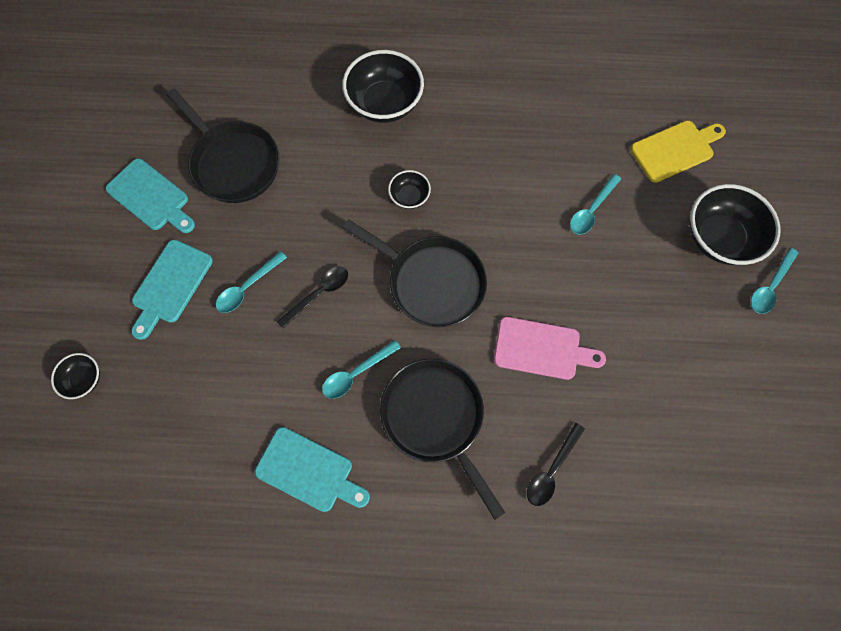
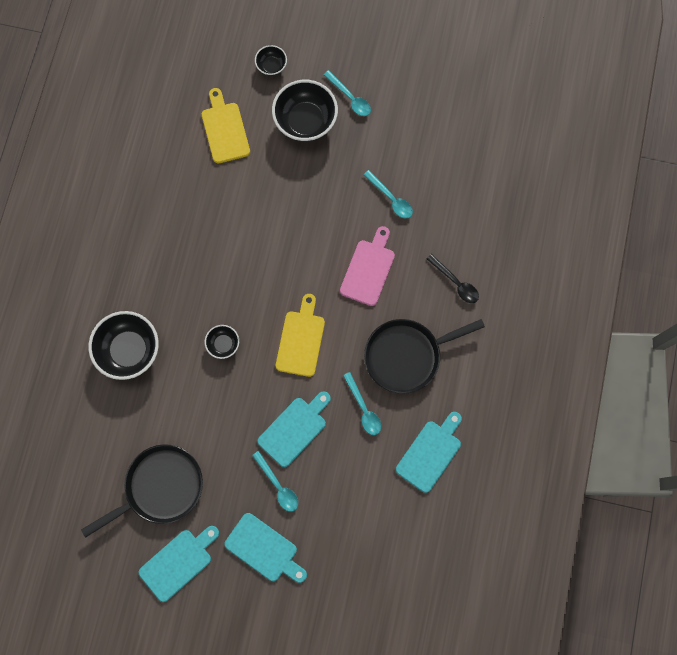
camera: 80 degrees left, 5 degrees up
(85, 379) = (332, 623): black bowl -> black bowl (271, 66)
(318, 294) = (294, 429): black spoon -> turquoise cutting board
(431, 282) = (301, 340): black pan -> yellow cutting board
(591, 210) = (264, 206): turquoise spoon -> turquoise spoon (391, 198)

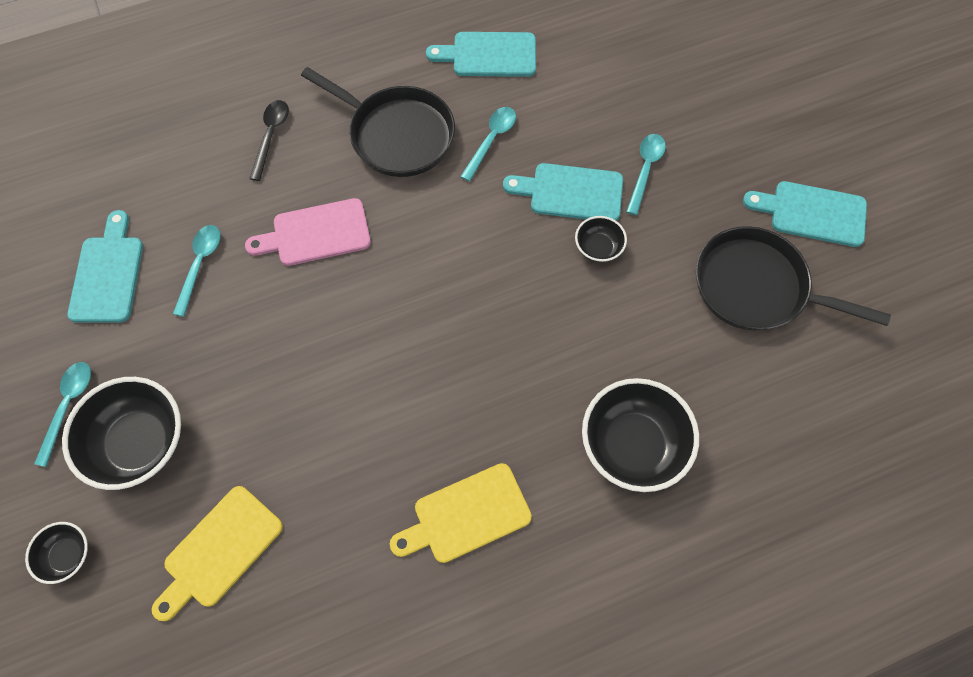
camera: 125 degrees left, 10 degrees down
(223, 344) = (534, 334): black bowl -> black bowl (598, 248)
(264, 549) = (720, 142): turquoise cutting board -> turquoise cutting board (107, 274)
(301, 340) = (461, 252): yellow cutting board -> yellow cutting board (466, 515)

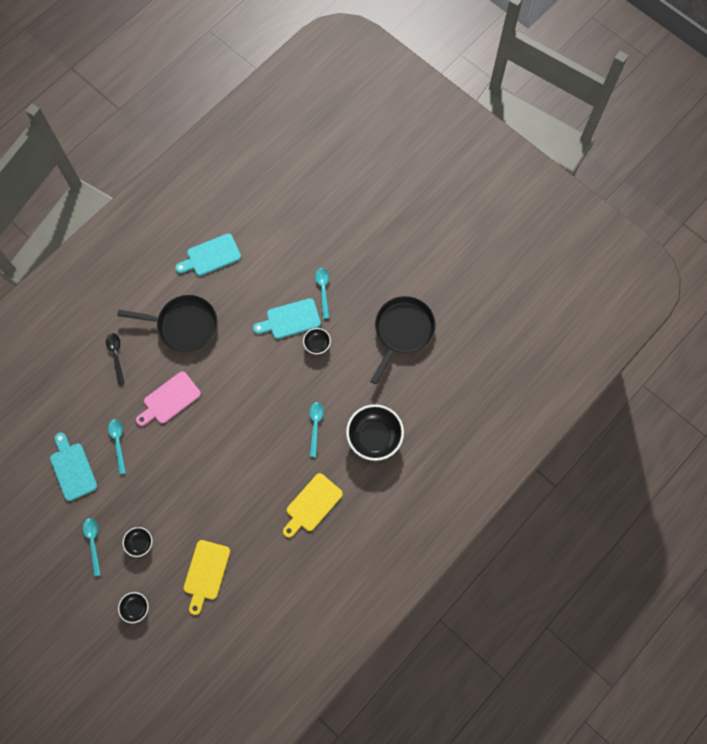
camera: 25 degrees left, 5 degrees up
(140, 443) = (139, 543): black bowl -> black bowl, size x0.51
(491, 140) = (236, 307): turquoise spoon -> turquoise spoon (315, 426)
(756, 287) = (402, 331): black pan -> black pan turned 120 degrees clockwise
(812, 213) = (415, 279): turquoise cutting board -> none

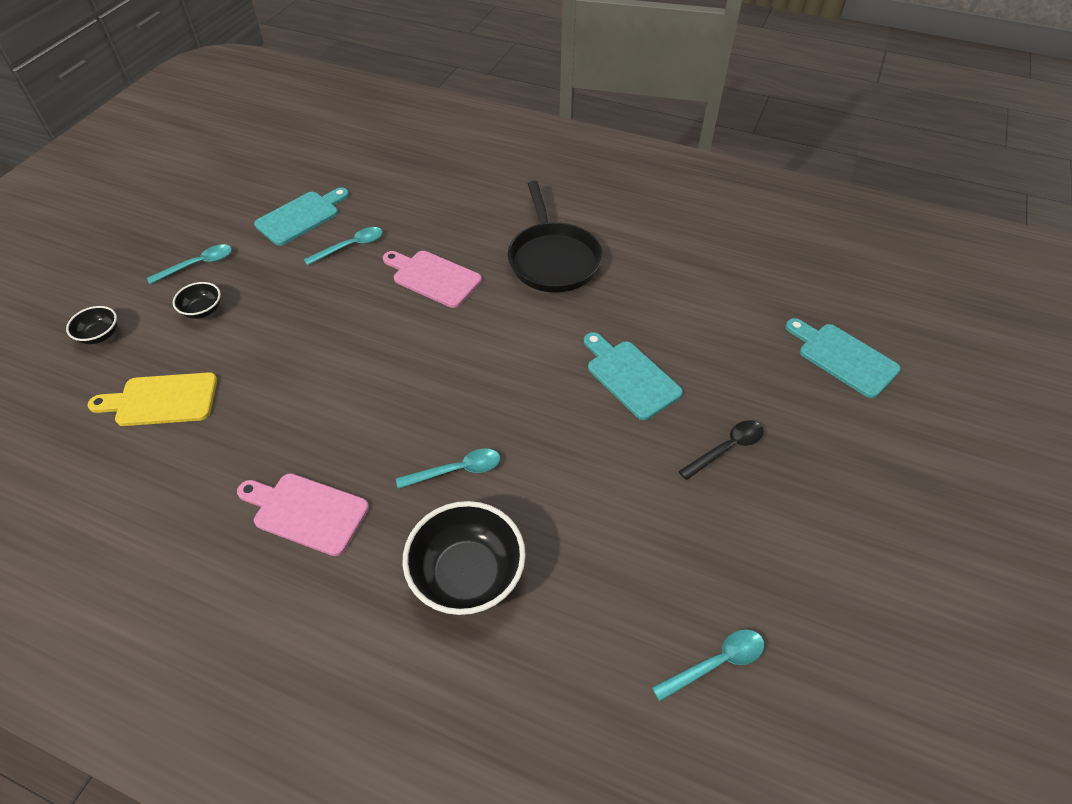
camera: 70 degrees right, 20 degrees down
(116, 355) = (475, 209): black spoon -> black spoon (726, 448)
(211, 256) = (675, 256): turquoise cutting board -> turquoise cutting board (843, 358)
(312, 504) = (306, 512): yellow cutting board -> pink cutting board
(317, 344) = (606, 426): black bowl -> none
(323, 290) = (707, 404): turquoise spoon -> turquoise spoon (716, 663)
(402, 331) = (704, 555): black pan -> none

